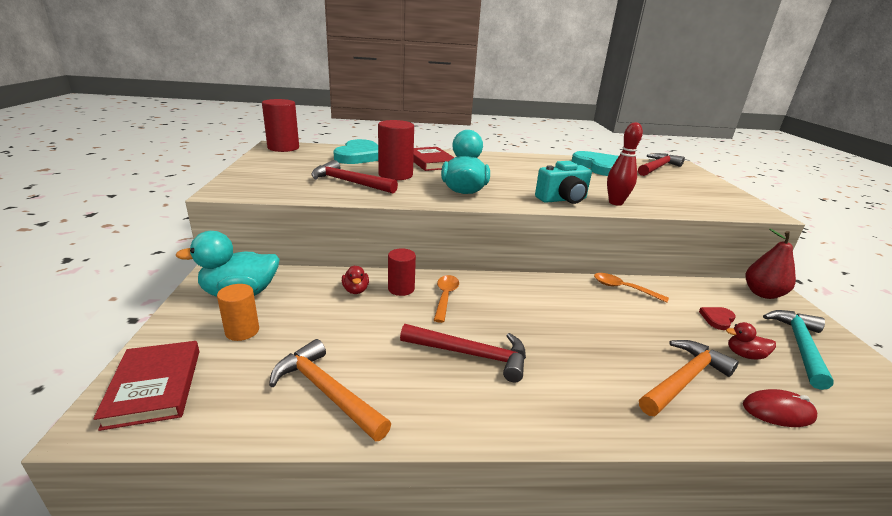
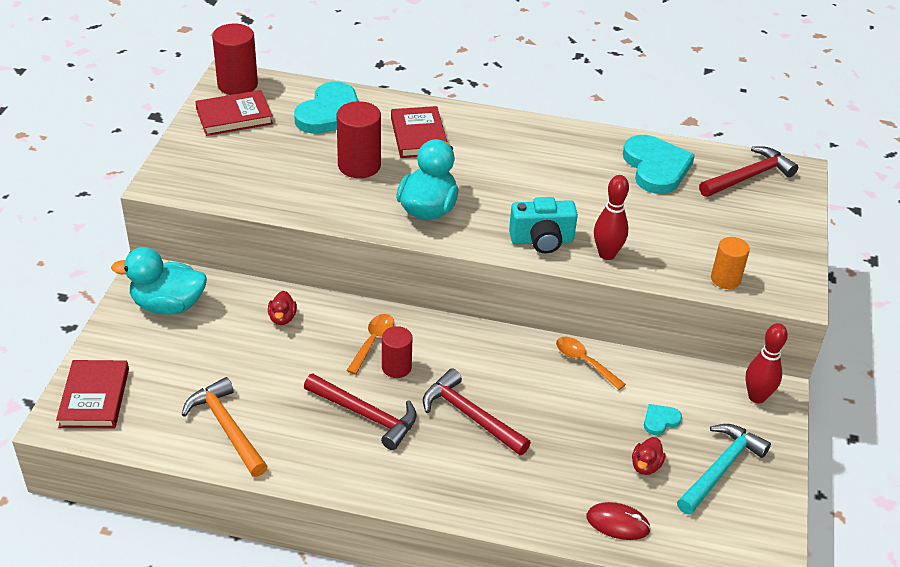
camera: 15 degrees right, 15 degrees up
(242, 331) = (166, 353): orange cylinder -> orange cylinder (725, 279)
(285, 159) = (234, 117): none -> red book
(349, 182) = (298, 177): red hammer -> red hammer (470, 415)
(401, 289) = (330, 323): red cylinder -> red cylinder (396, 367)
(684, 380) = (555, 478): orange hammer -> none
(717, 319) = (660, 420): red heart -> turquoise heart
(744, 355) = (645, 466): red duck -> red duck turned 90 degrees counterclockwise
(762, 293) = (756, 397): red pear -> red bowling pin

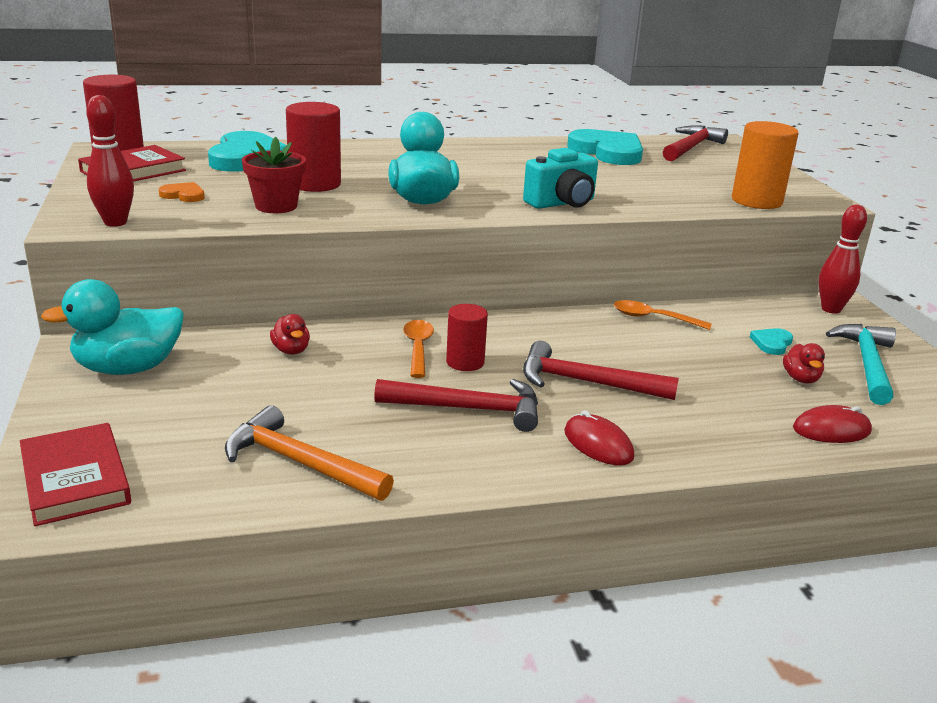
camera: 25 degrees left, 15 degrees down
(252, 160) = (183, 195): none -> orange heart
(310, 191) = (276, 206): none -> red flower pot
(419, 136) = (359, 160): red book -> none
(430, 477) = (598, 444): none -> red mouse
(607, 254) = (634, 202): red bowling pin -> red bowling pin (115, 222)
(725, 279) = (756, 201): orange cylinder -> orange cylinder, size x1.57

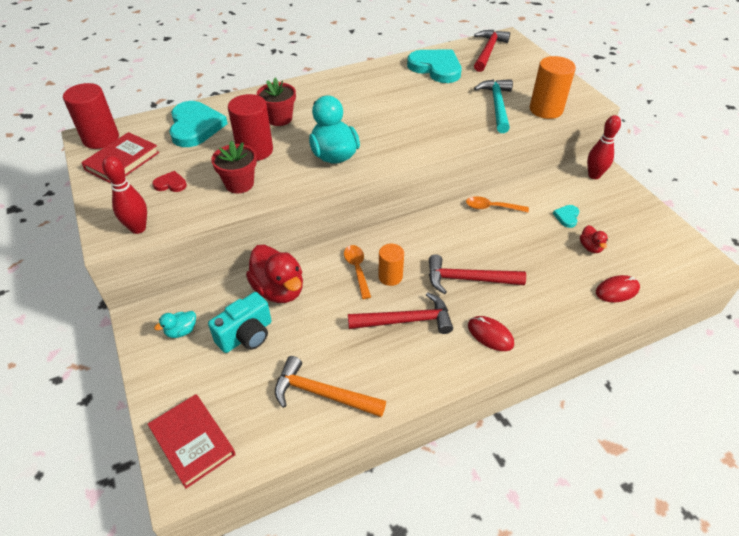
camera: 10 degrees left, 20 degrees up
(128, 368) = (181, 331): turquoise duck -> turquoise duck, size x0.48
(183, 195) = (170, 184): orange heart -> red heart
(291, 350) = (279, 290): red duck -> red duck, size x2.07
(364, 164) = (279, 118): none -> red flower pot
(465, 362) = (390, 277): red cylinder -> orange cylinder
(562, 203) = (425, 139): turquoise camera -> turquoise camera (246, 335)
(867, 364) = (625, 225): turquoise hammer -> turquoise hammer (497, 105)

